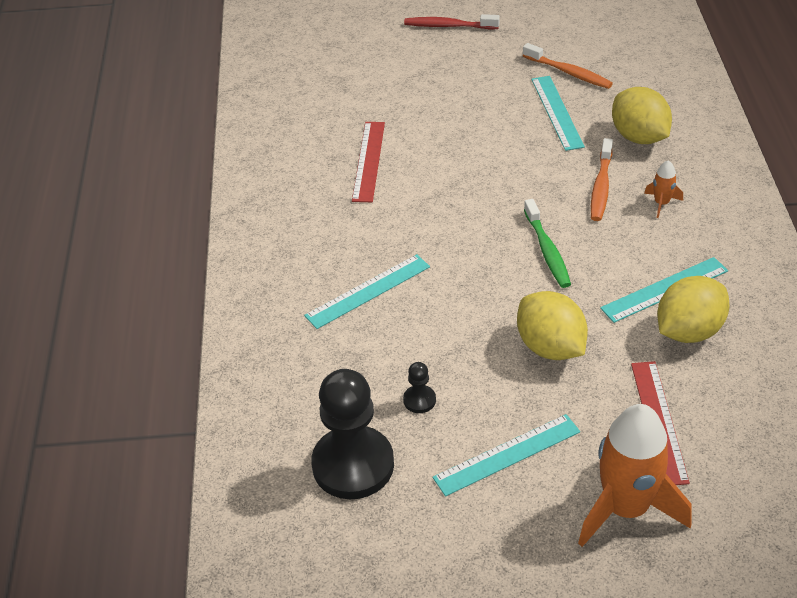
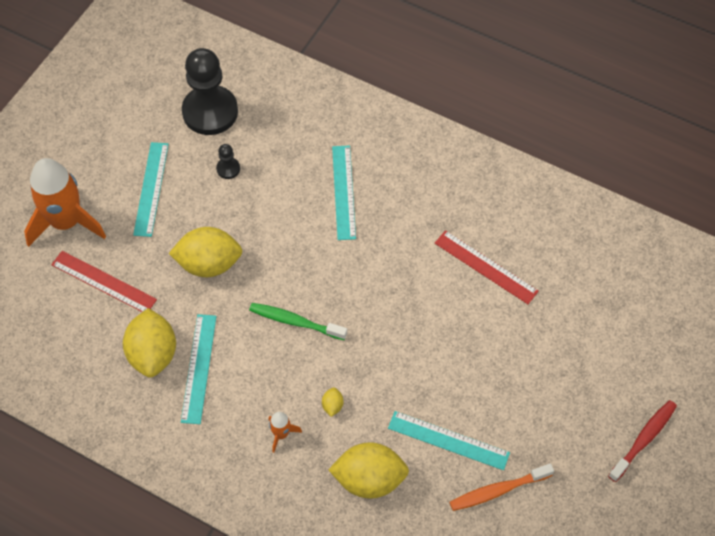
camera: 120 degrees right, 15 degrees up
(601, 187) = (332, 406): orange toothbrush -> yellow lemon

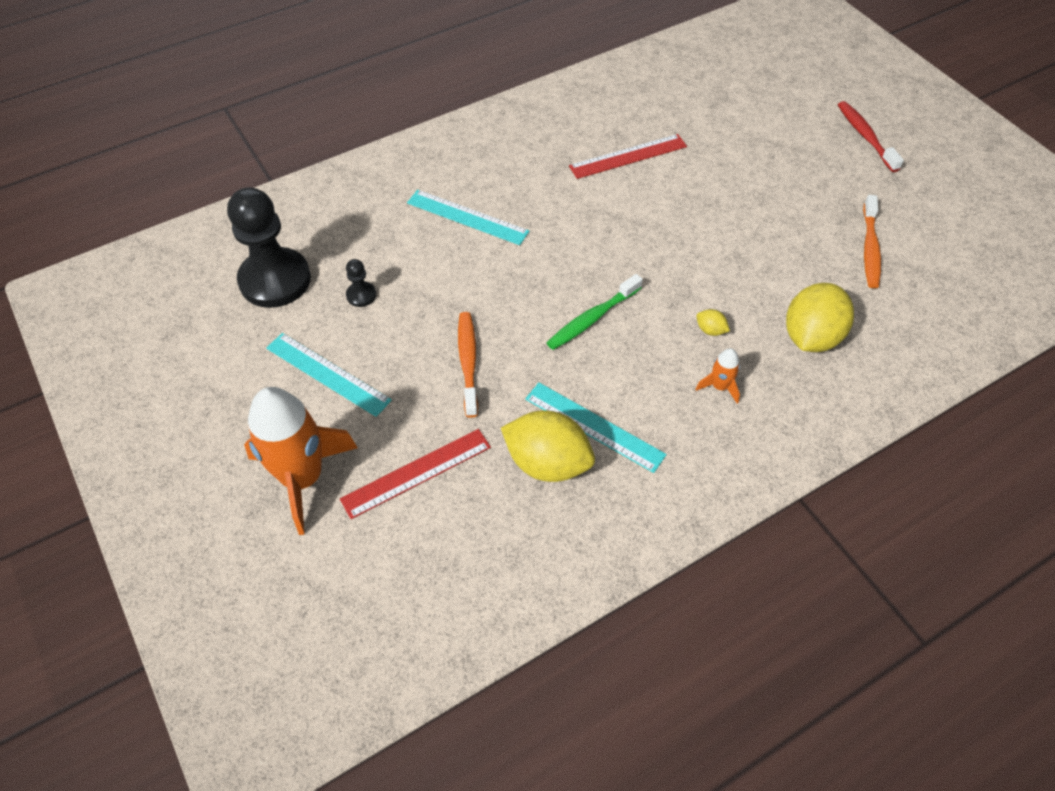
camera: 60 degrees left, 5 degrees down
(209, 264) = (468, 362): yellow lemon -> orange toothbrush
(448, 440) = (798, 260): turquoise ruler -> none

